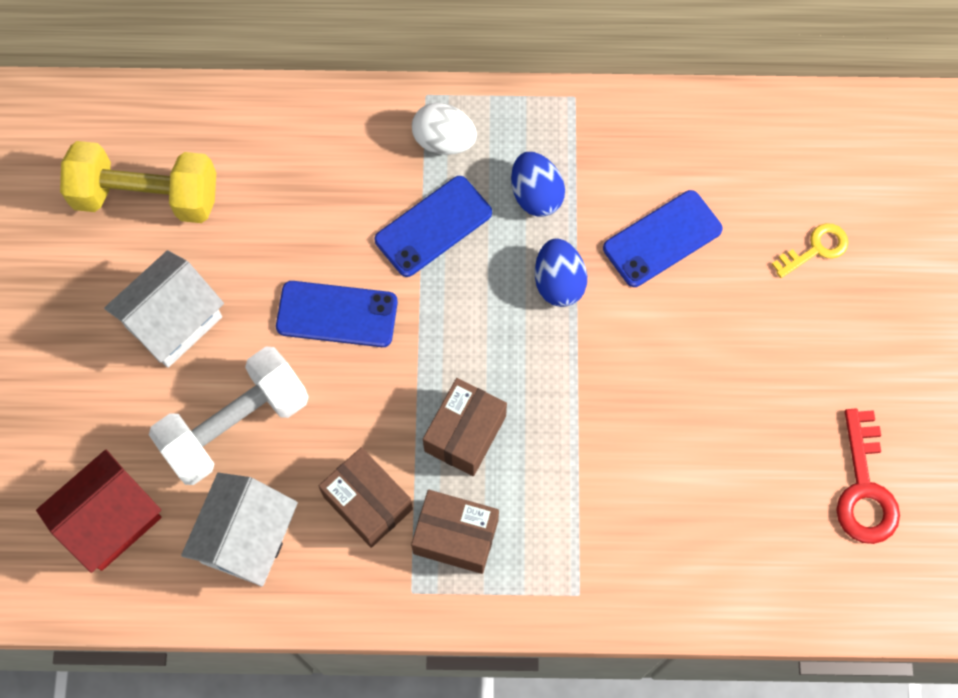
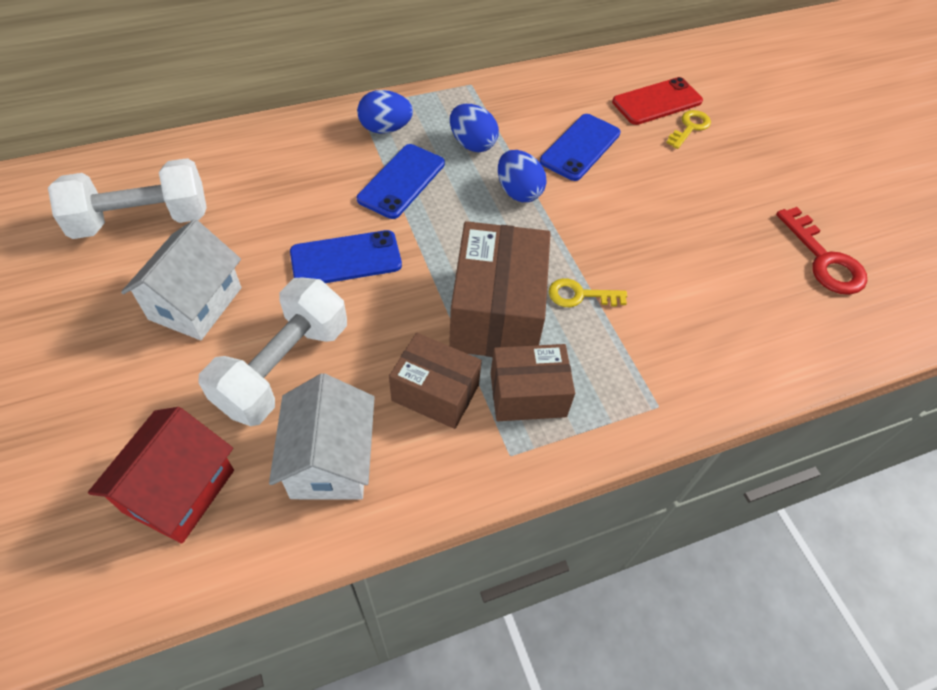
camera: 25 degrees left, 15 degrees down
(146, 196) = (142, 220): yellow dumbbell -> white dumbbell
(444, 141) = (385, 129): white egg -> blue egg
(465, 433) = (496, 313): brown box -> brown box, size x1.61
(562, 441) = (580, 295): none -> yellow key
(797, 194) = (657, 102): none -> red phone

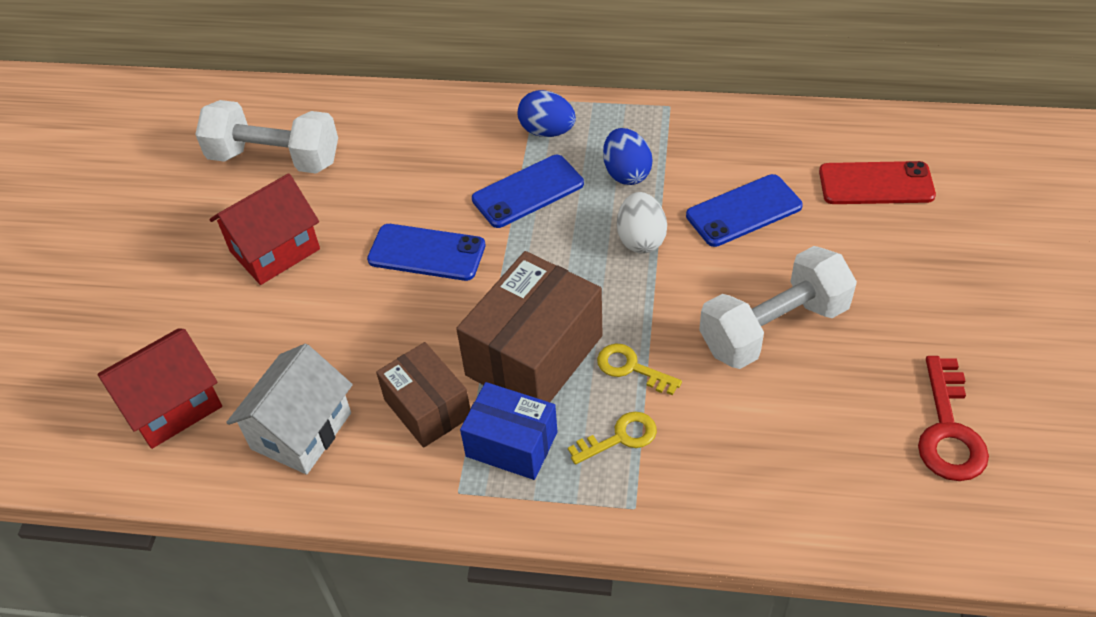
camera: 35 degrees right, 5 degrees down
(195, 303) = (275, 250): white house -> red house
(283, 367) = (312, 334): white dumbbell -> white dumbbell (773, 328)
(518, 192) = (641, 239): blue egg -> white egg
(528, 394) = (511, 444): brown box -> blue box
(690, 127) = (895, 226): yellow key -> yellow key (620, 437)

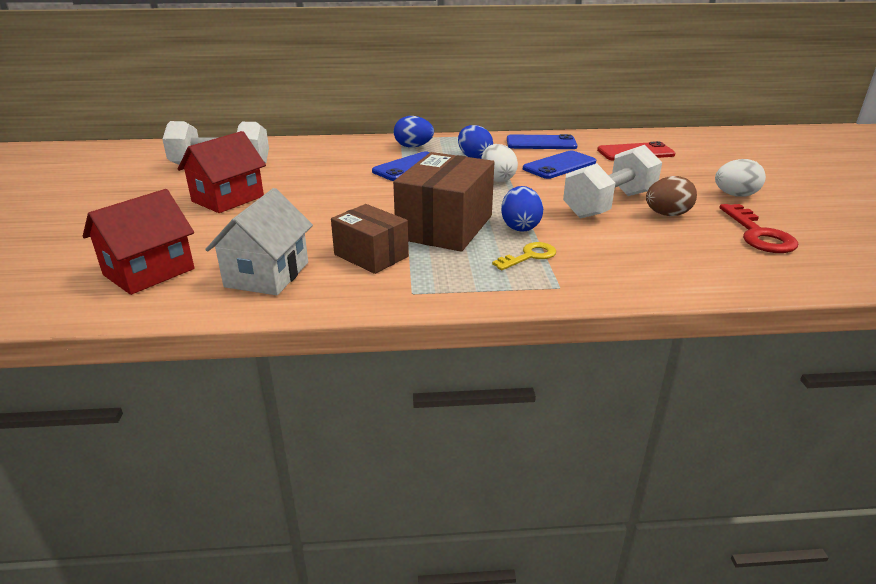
camera: 15 degrees left, 20 degrees down
(426, 253) = (346, 193): blue phone -> blue phone (541, 143)
(511, 444) = (446, 266): blue box -> none
(631, 368) = (520, 227): yellow key -> blue egg
(844, 364) = (667, 214): none -> brown egg
(969, 326) = (735, 195): none -> white egg

